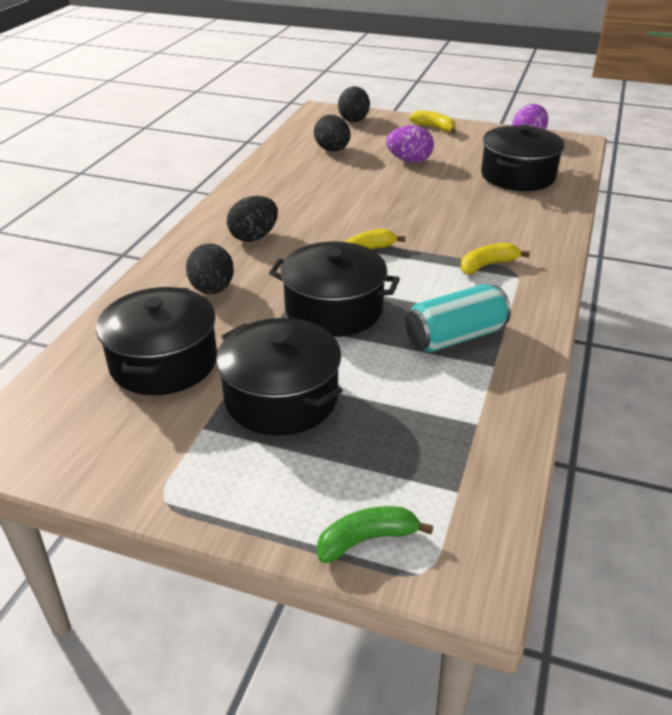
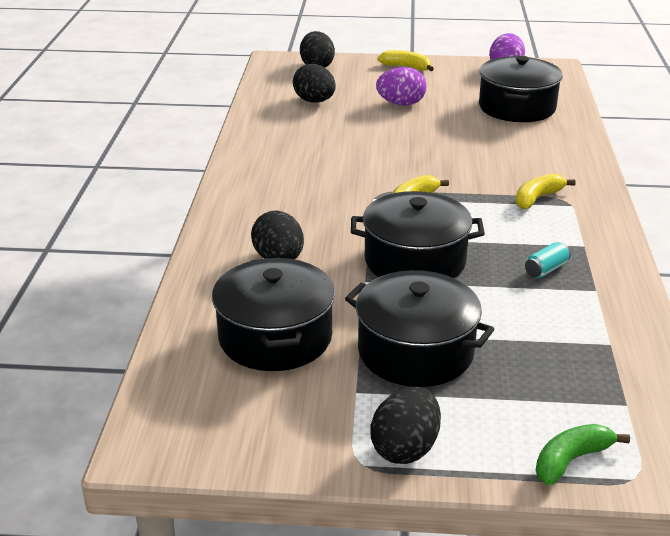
camera: 15 degrees left, 5 degrees down
(254, 237) = (288, 200): black egg -> black egg (405, 448)
(455, 337) = (546, 269): turquoise can -> turquoise can, size x0.49

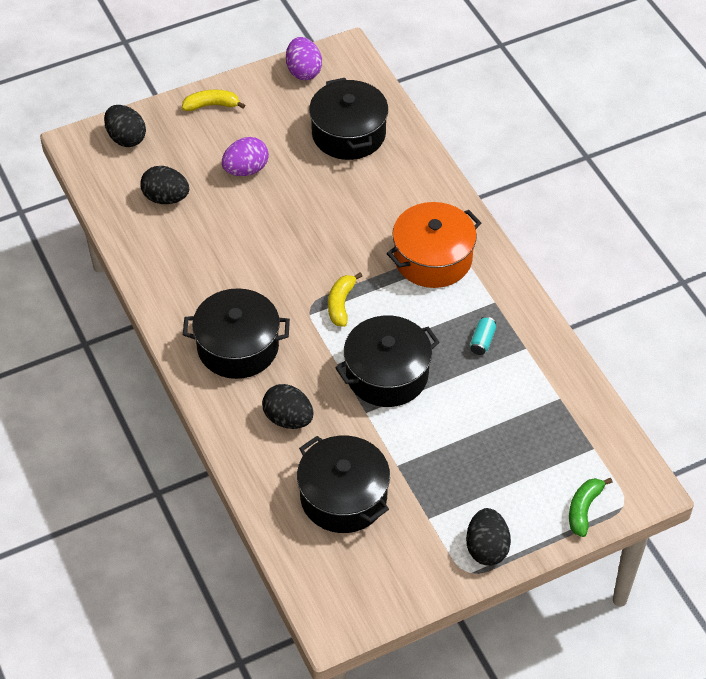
camera: 30 degrees left, 20 degrees up
(415, 351) = (443, 465): black pot -> black pot (238, 347)
(537, 198) = (433, 258): yellow banana -> orange pot

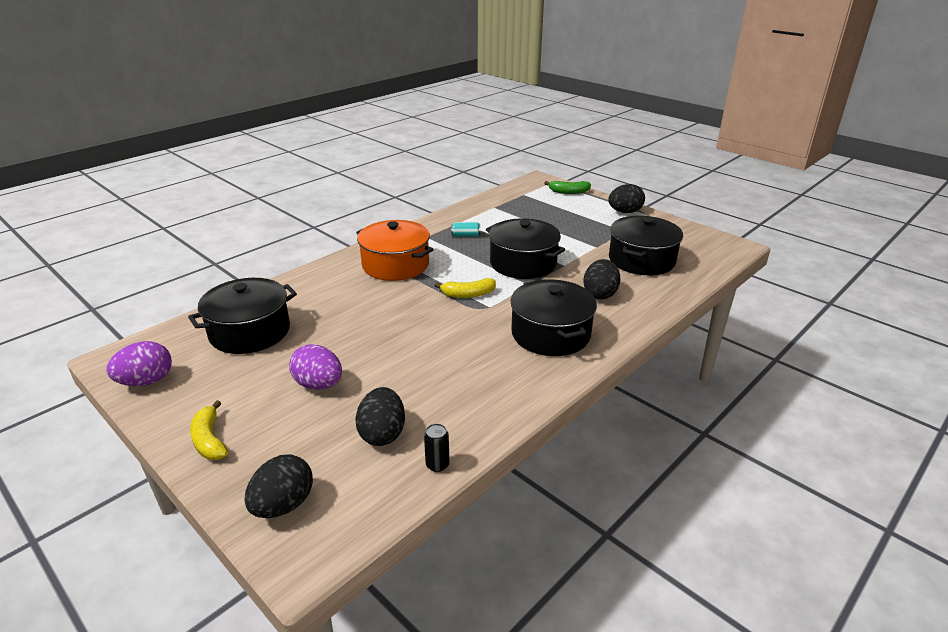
camera: 110 degrees left, 20 degrees down
(117, 221) = (437, 465): none -> black can

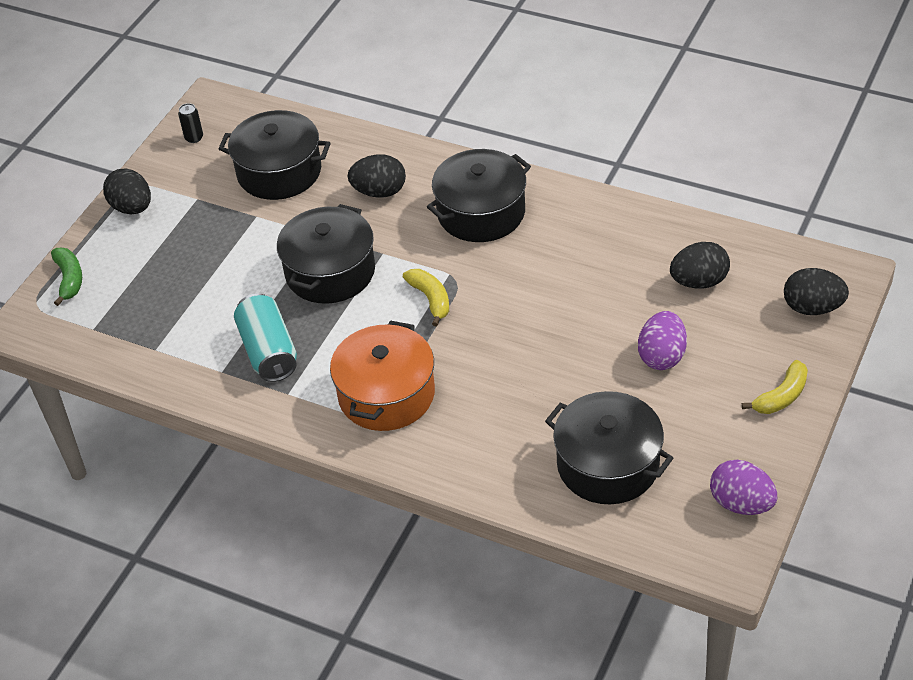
camera: 105 degrees left, 15 degrees up
(437, 465) = (712, 235): black can -> black can (194, 138)
(465, 235) = (268, 351): turquoise can -> turquoise can, size x2.05

